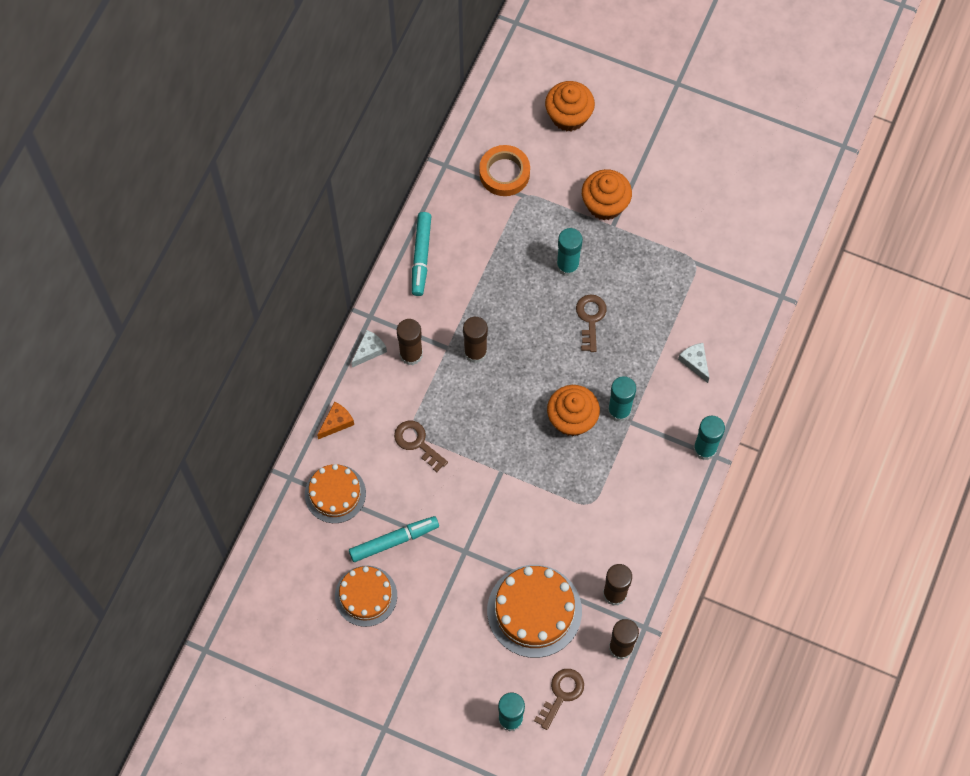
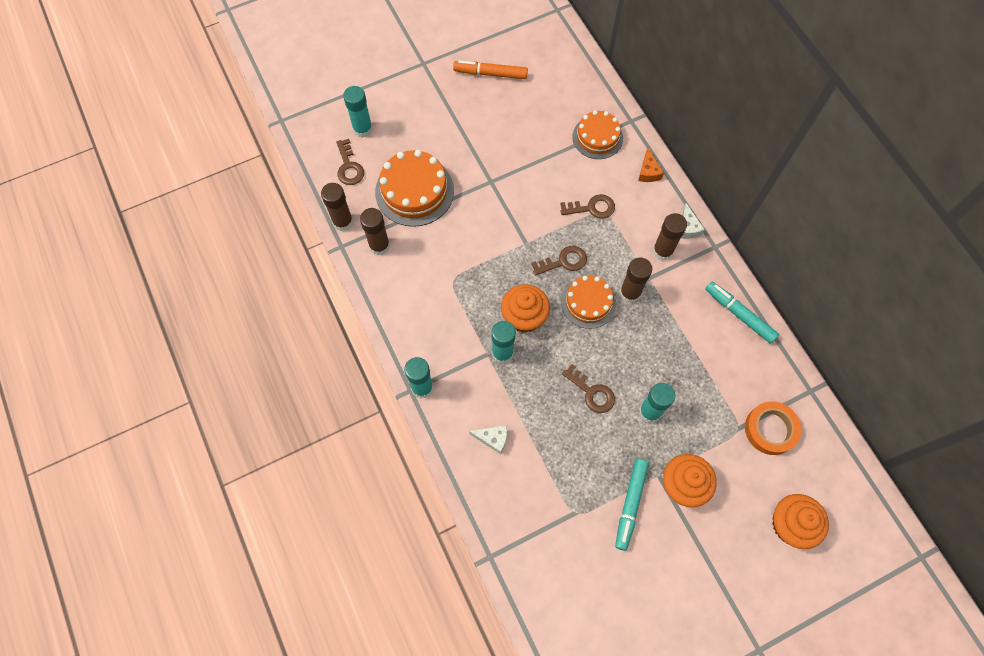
camera: 130 degrees right, 0 degrees up
(342, 651) = (490, 74): none -> orange marker
(366, 596) = (513, 108): orange cake -> orange cake (588, 303)
(394, 540) = (535, 147): turquoise marker -> turquoise marker (630, 504)
(492, 426) = (564, 261): none -> brown key

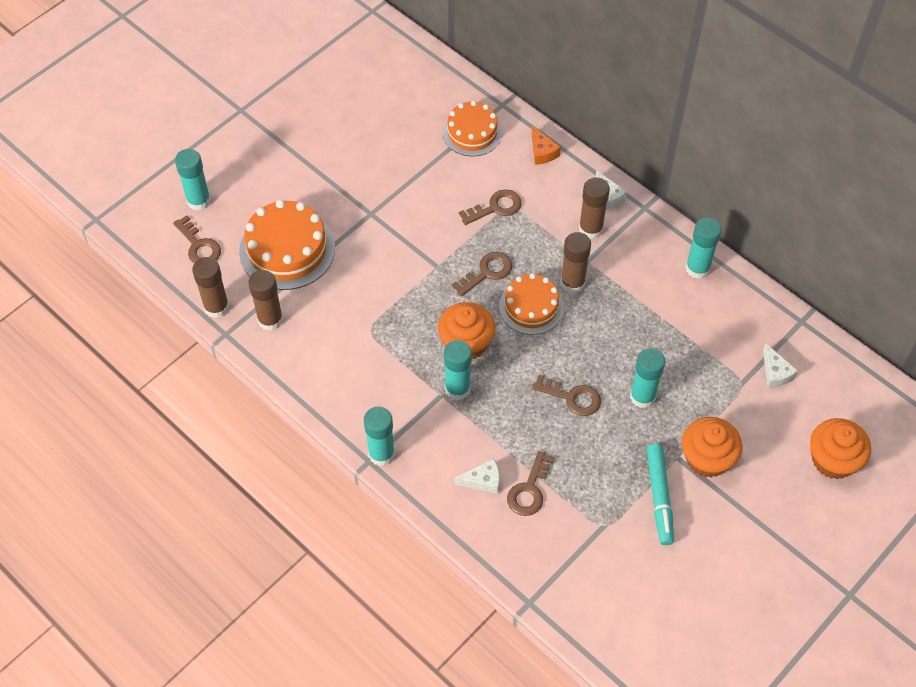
camera: 20 degrees left, 10 degrees down
(490, 74) = (324, 99): orange marker -> none
(527, 460) = (529, 490): none -> brown key
(739, 314) = (697, 268): turquoise marker -> turquoise glue stick
(770, 429) = (775, 373): orange tape -> white cheese

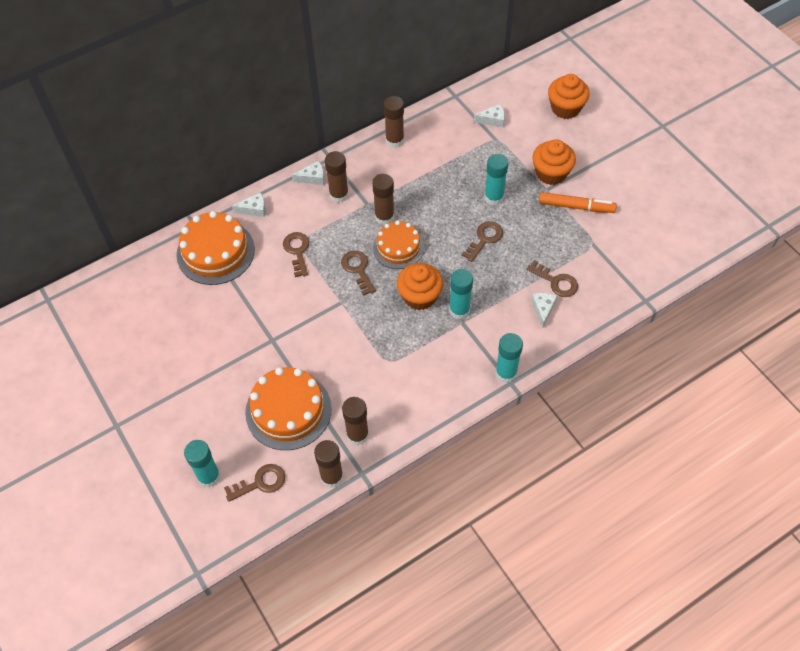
camera: 75 degrees left, 0 degrees up
(472, 132) = (215, 252): orange cake -> orange cake, size x1.51
(542, 152) = (254, 209): orange cheese -> white cheese
(659, 497) = (576, 206): turquoise marker -> orange marker
(697, 268) = (394, 140): turquoise glue stick -> brown glue stick

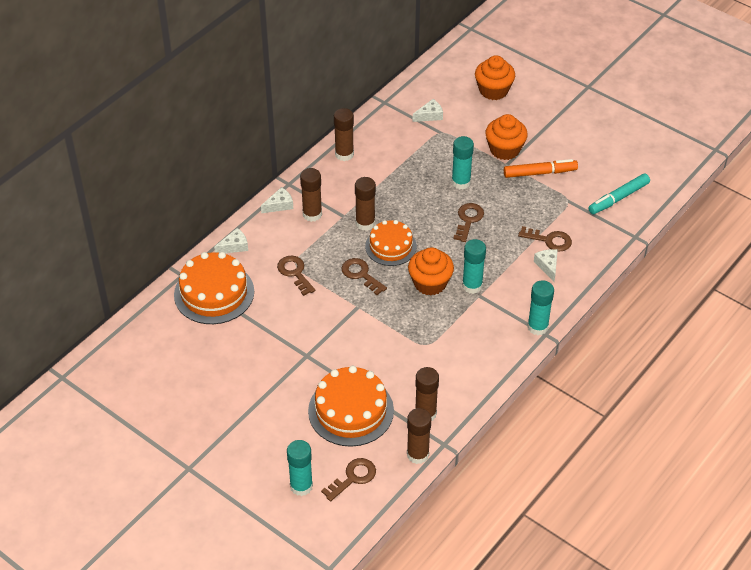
camera: 20 degrees left, 10 degrees down
(645, 254) = (618, 198): none -> turquoise marker

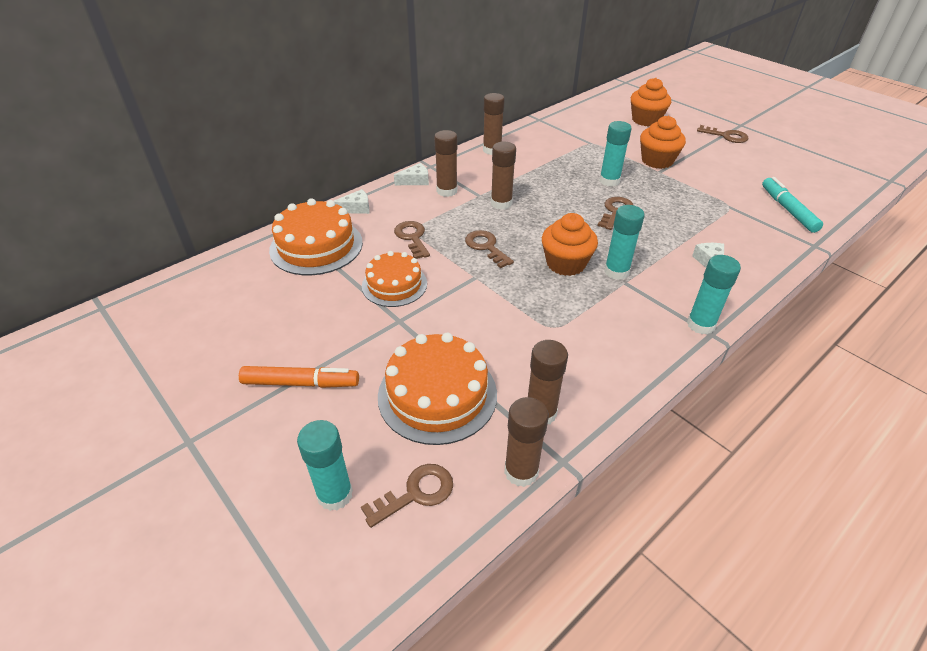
camera: 10 degrees right, 5 degrees down
(391, 246) = (525, 225): orange cake -> orange cake (394, 285)
(430, 115) = (582, 131): white cheese -> none
(540, 173) = (695, 181): orange marker -> orange marker (301, 383)
(549, 240) = (710, 238): brown key -> brown key (726, 136)
(618, 198) = (788, 210): turquoise marker -> turquoise marker turned 105 degrees clockwise

